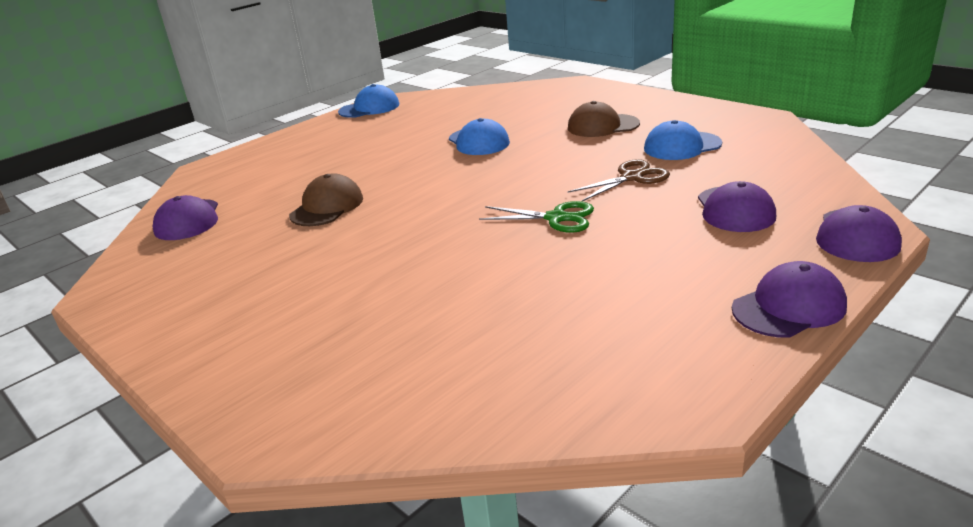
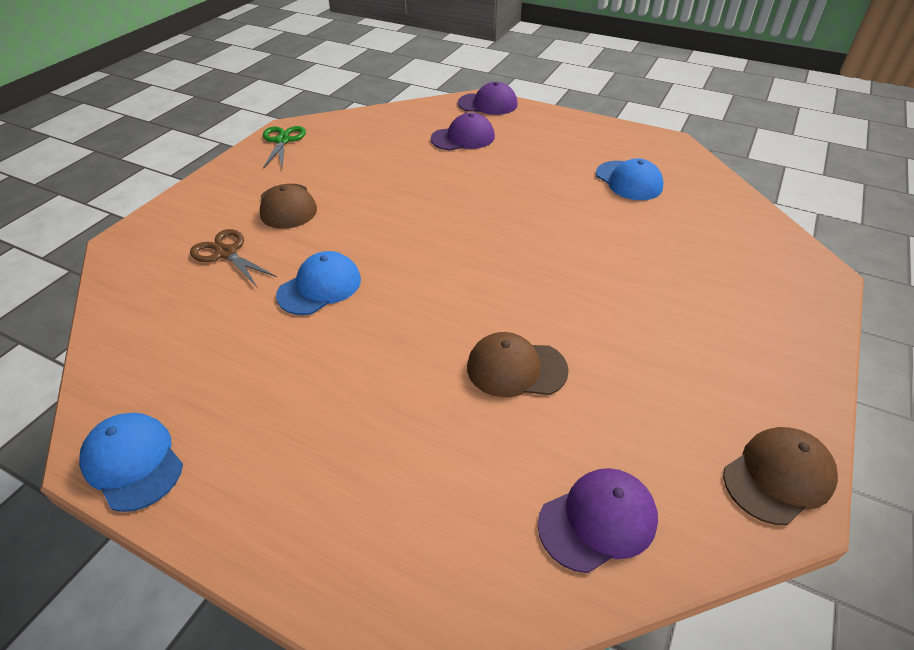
camera: 110 degrees left, 15 degrees up
(121, 296) = (778, 476): none -> brown cap
(556, 218) = (496, 206): green scissors -> green scissors (282, 141)
(631, 177) = (414, 180): brown scissors -> brown scissors (226, 253)
(682, 146) = (347, 162): blue cap -> blue cap (628, 181)
(789, 307) = (573, 122): purple cap -> none

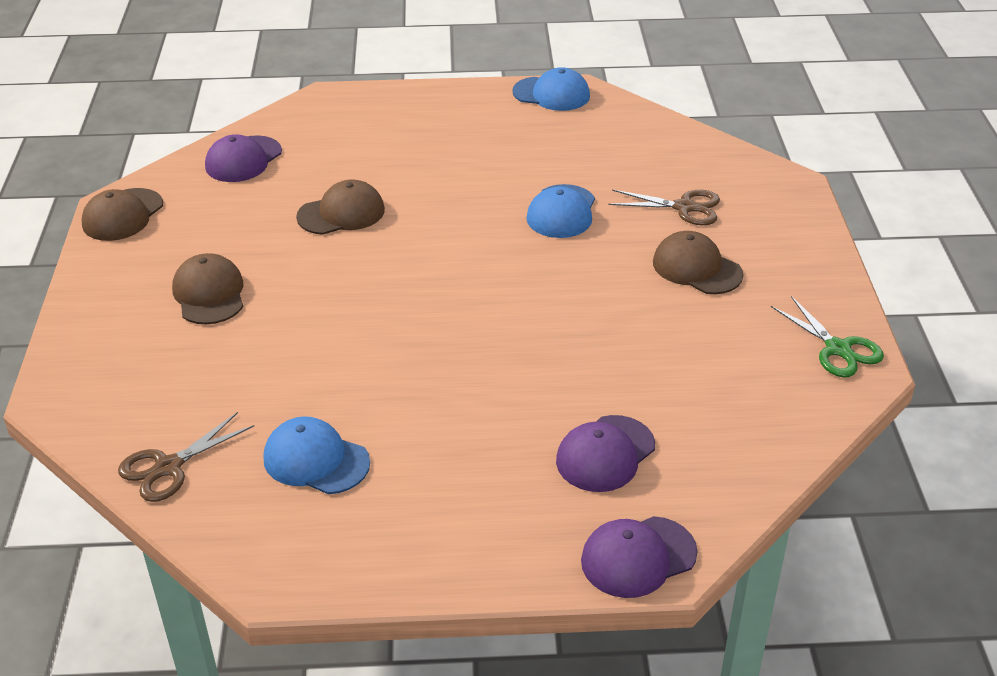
camera: 150 degrees right, 5 degrees down
(680, 322) = (209, 294): none -> brown cap
(727, 204) = (168, 467): none -> brown scissors

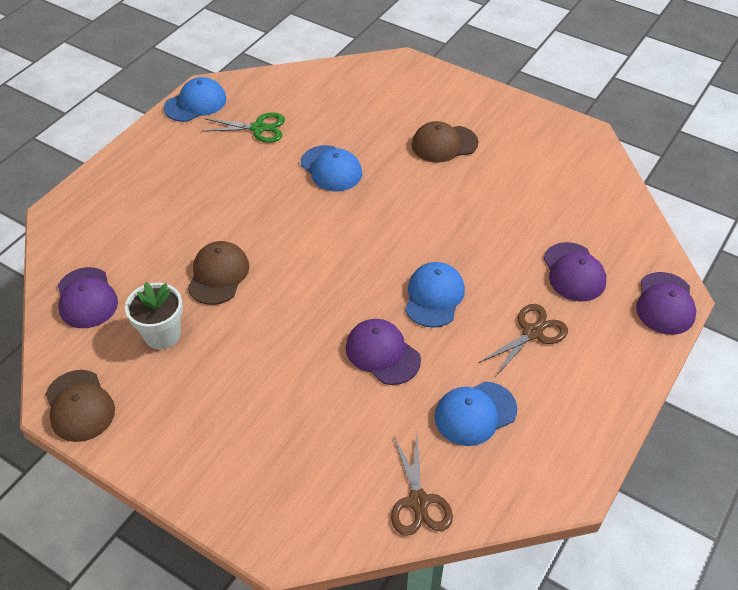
camera: 55 degrees left, 10 degrees up
(209, 294) = (240, 394): brown cap -> none
(239, 218) = (162, 335): none -> white flower pot
(339, 359) = (382, 353): none -> purple cap
(453, 361) = (434, 296): none -> blue cap
(684, 207) = (381, 116): brown scissors -> brown scissors (532, 332)
(838, 349) = (562, 133): green scissors -> green scissors (258, 128)

